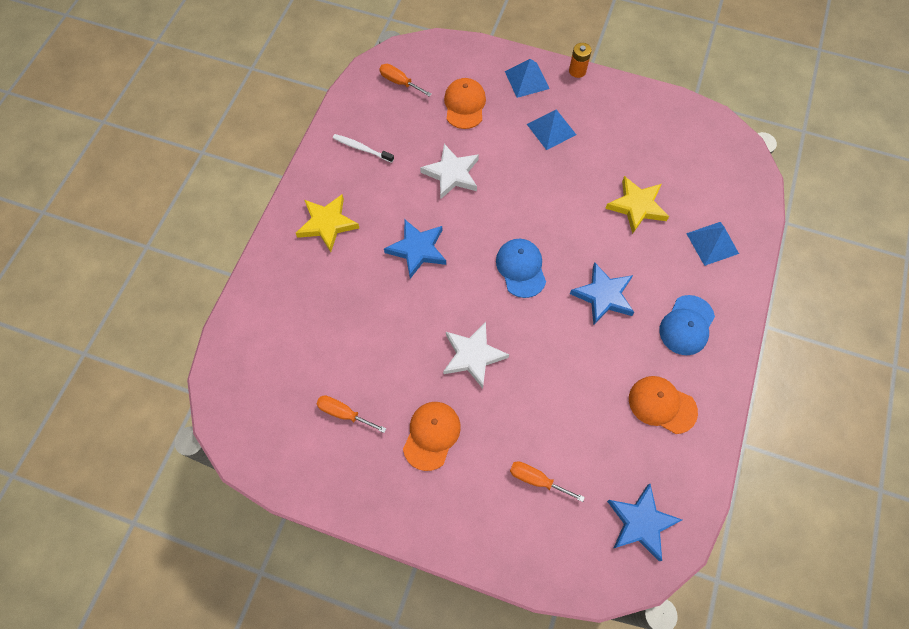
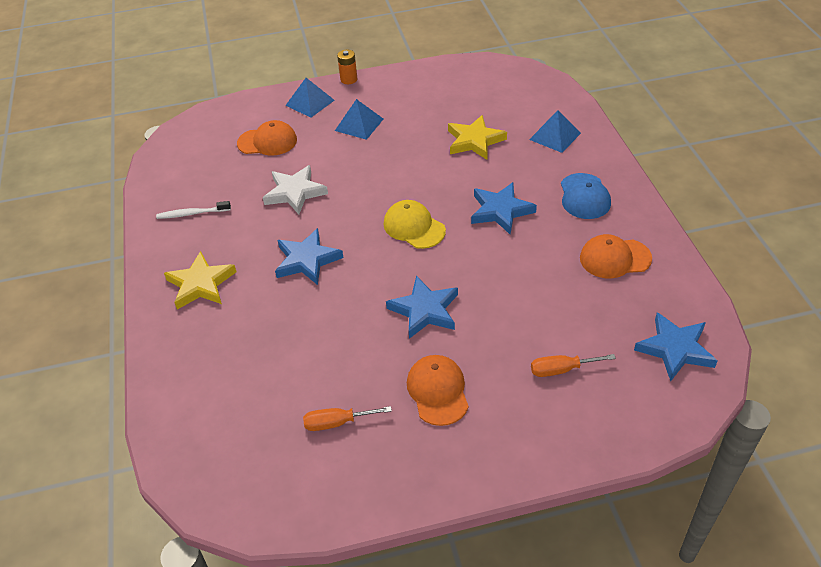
camera: 30 degrees left, 20 degrees down
(399, 82) = (192, 152): orange screwdriver -> none
(464, 105) = (267, 142): orange cap -> orange cap turned 120 degrees clockwise
(473, 355) = (425, 310): white star -> blue star
(521, 268) = (414, 227): blue cap -> yellow cap

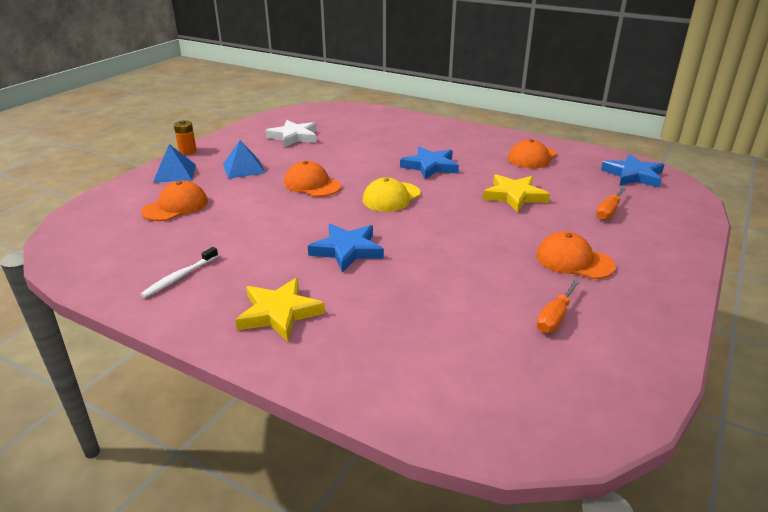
camera: 50 degrees left, 15 degrees down
(295, 192) = (260, 221): white star -> white star (294, 137)
(379, 174) = (312, 184): none -> orange cap
(414, 227) = (391, 197): yellow cap -> yellow cap turned 45 degrees counterclockwise
(425, 310) = (483, 230): blue star -> none
(475, 141) = (348, 145): yellow star -> yellow star (514, 196)
(555, 136) = (394, 125): blue pyramid -> none
(584, 196) = (463, 141): blue cap -> none

